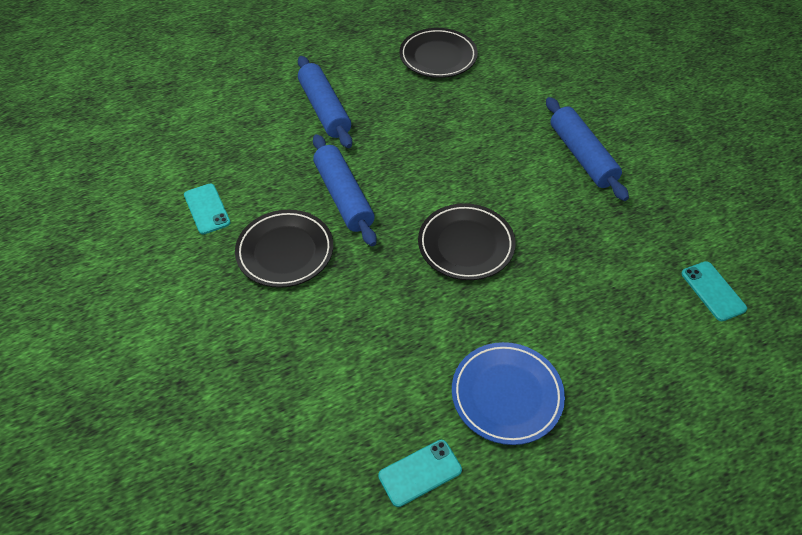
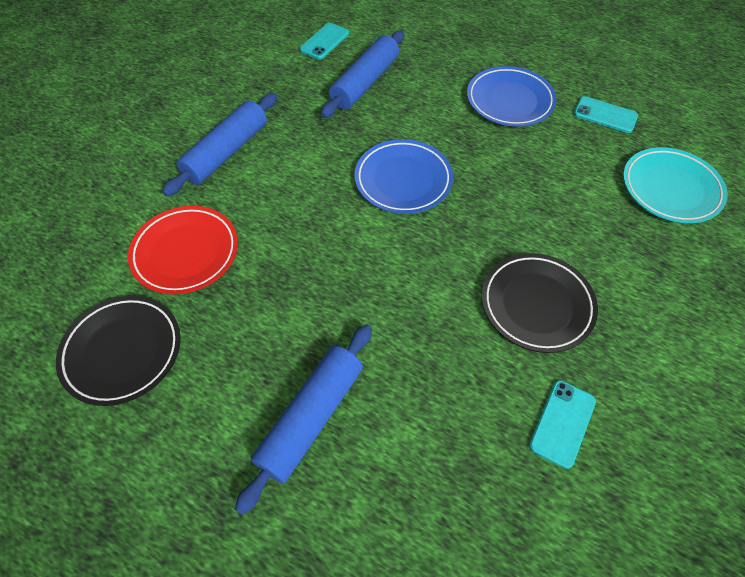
camera: 125 degrees left, 5 degrees up
(287, 441) = (670, 189): none -> turquoise plate
(343, 197) = (429, 302): blue rolling pin -> blue rolling pin (365, 83)
(466, 245) = (403, 180): black plate -> blue plate
(492, 102) = (185, 253): none -> red plate

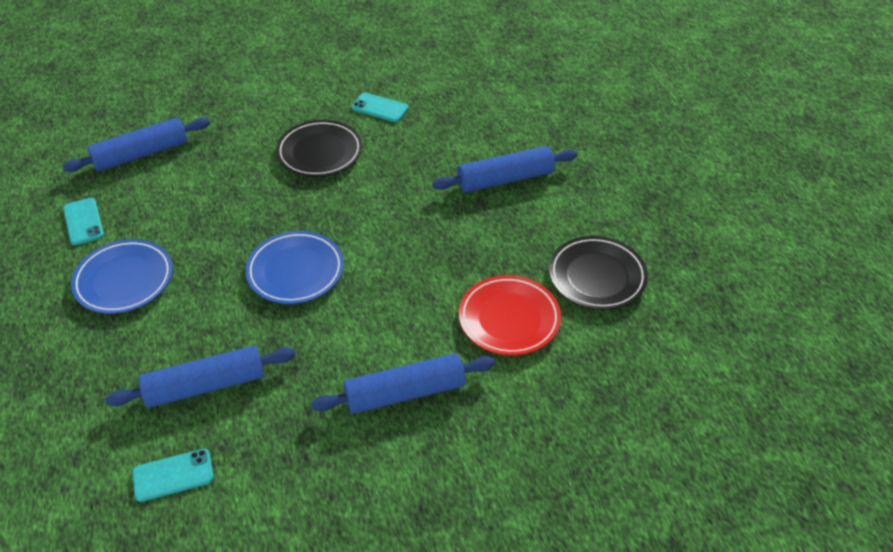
camera: 140 degrees left, 10 degrees down
(562, 423) = (380, 108): turquoise phone -> turquoise phone turned 45 degrees clockwise
(670, 189) = (141, 154): turquoise plate -> blue rolling pin

